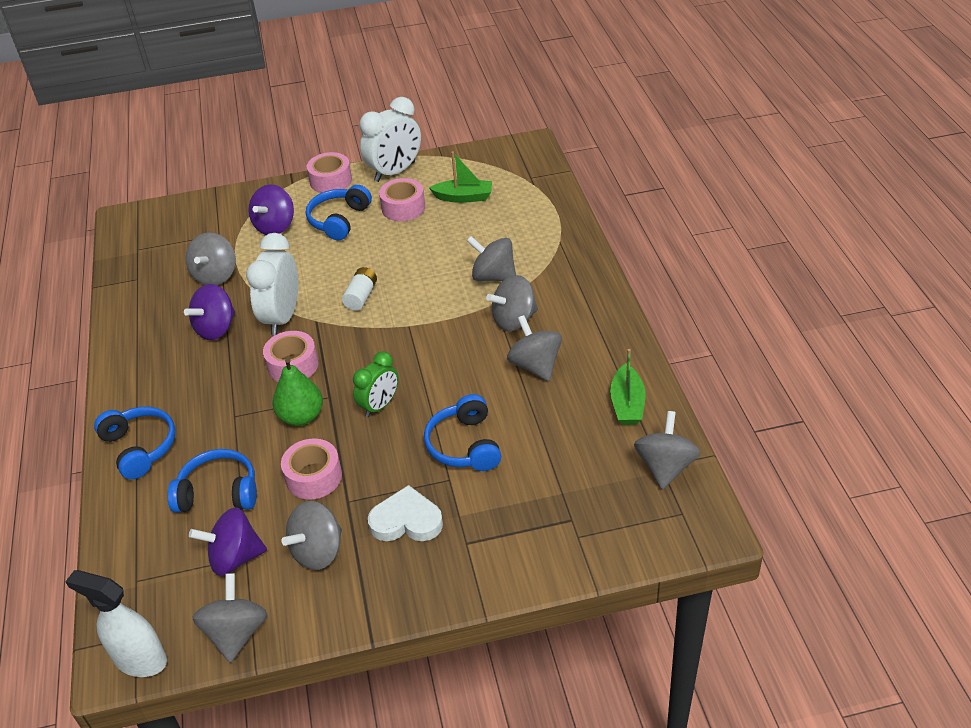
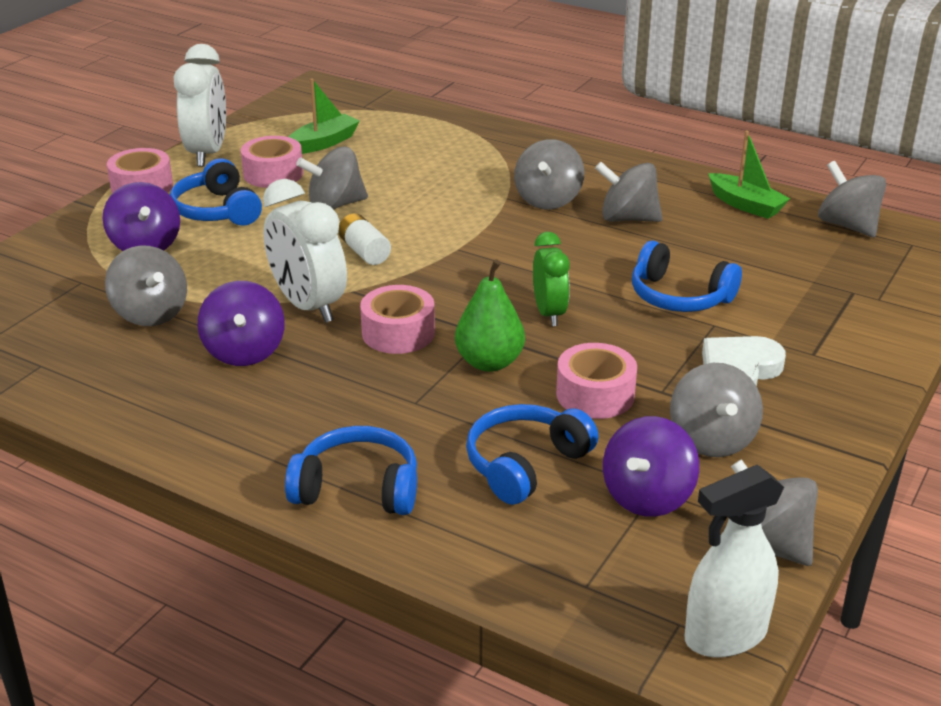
camera: 50 degrees left, 10 degrees down
(493, 276) = (468, 181): grey spinning top -> grey spinning top (335, 205)

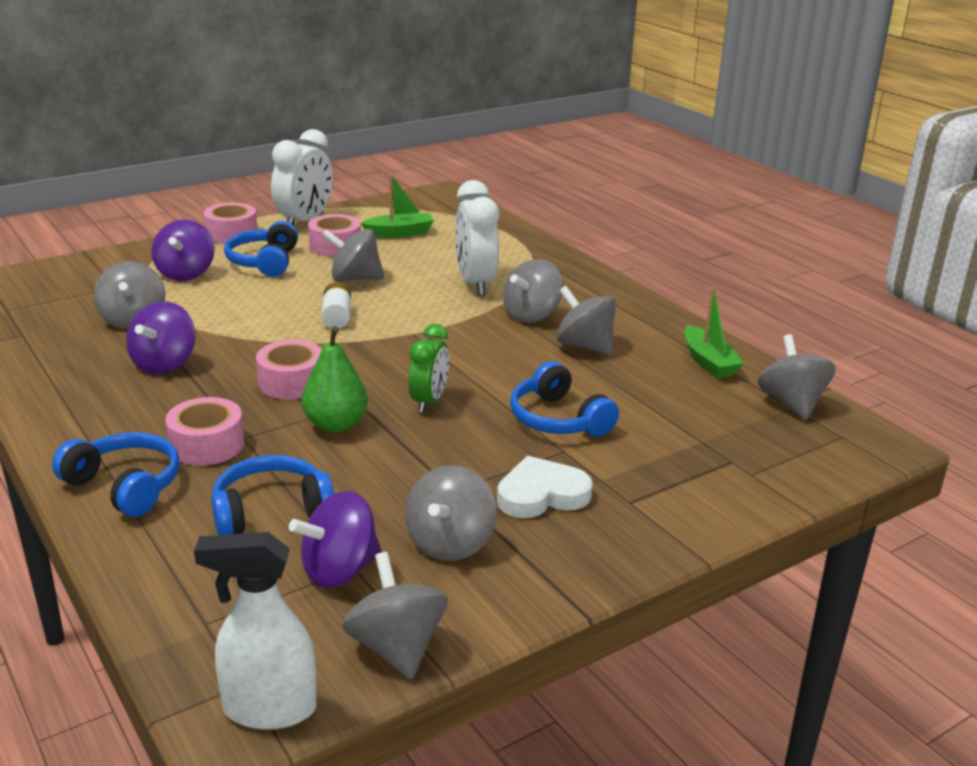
camera: 25 degrees right, 5 degrees down
(308, 306) = (248, 345): white clock -> white clock (475, 283)
(595, 395) = (392, 475): pink tape -> pink tape (207, 445)

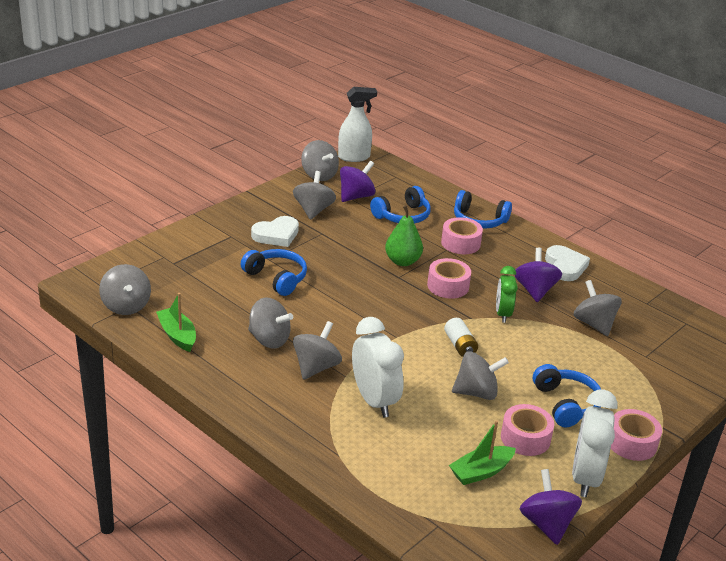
camera: 165 degrees right, 5 degrees up
(72, 390) = (565, 266): none -> white heart
(186, 274) = (611, 379): purple spinning top -> purple spinning top (546, 524)
(429, 401) = (358, 282): green clock -> green clock (502, 314)

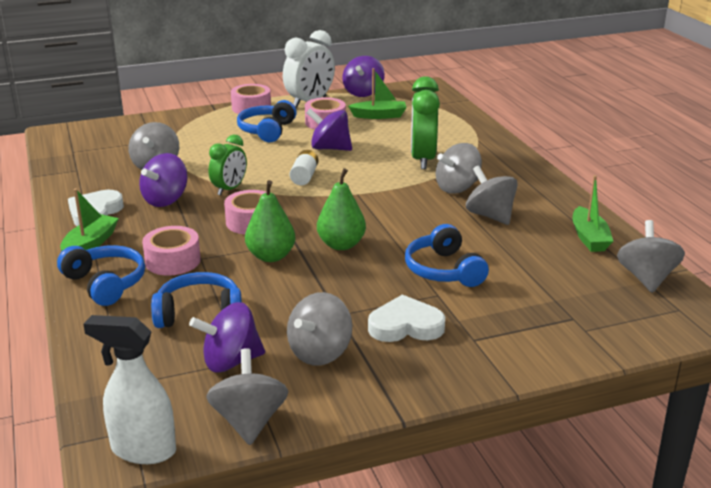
camera: 150 degrees left, 5 degrees down
(364, 282) = (341, 245): none -> green pear
(374, 401) = (423, 159): white clock -> green clock
(476, 392) = (330, 148): grey spinning top -> purple spinning top
(528, 242) = (90, 244): none -> green boat

